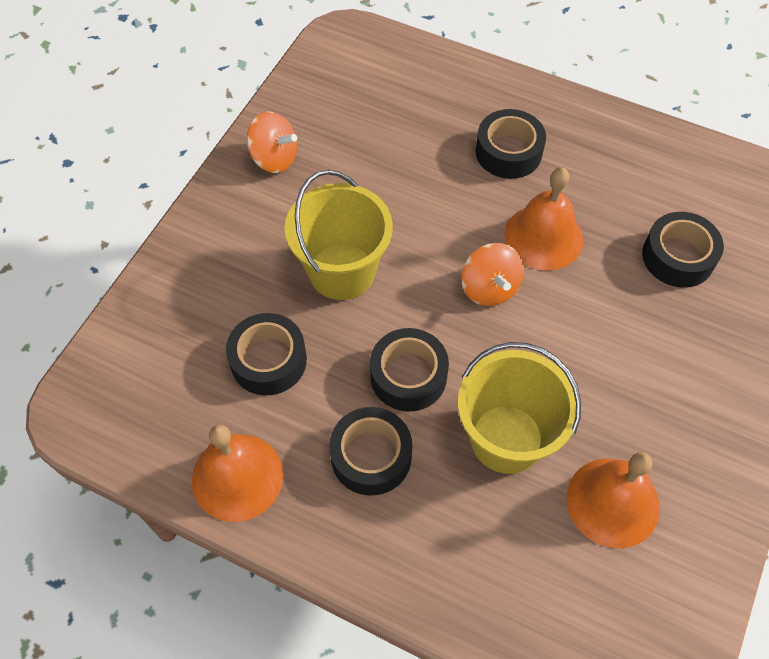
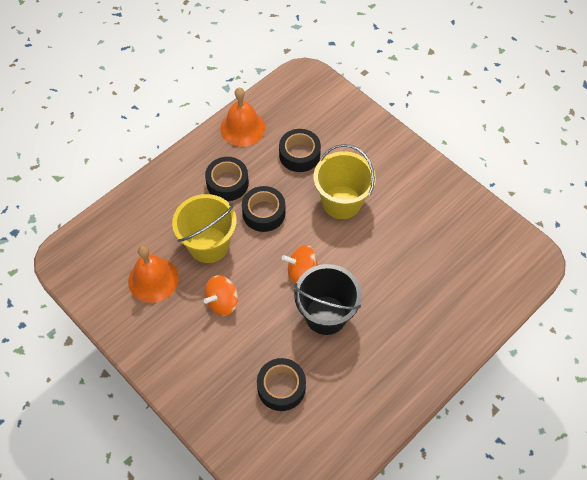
camera: 110 degrees right, 0 degrees up
(274, 158) = (436, 191): orange spinning top -> orange spinning top (222, 302)
(508, 152) = (399, 322): black tape -> none
(543, 237) = (326, 315): orange bell -> black bucket

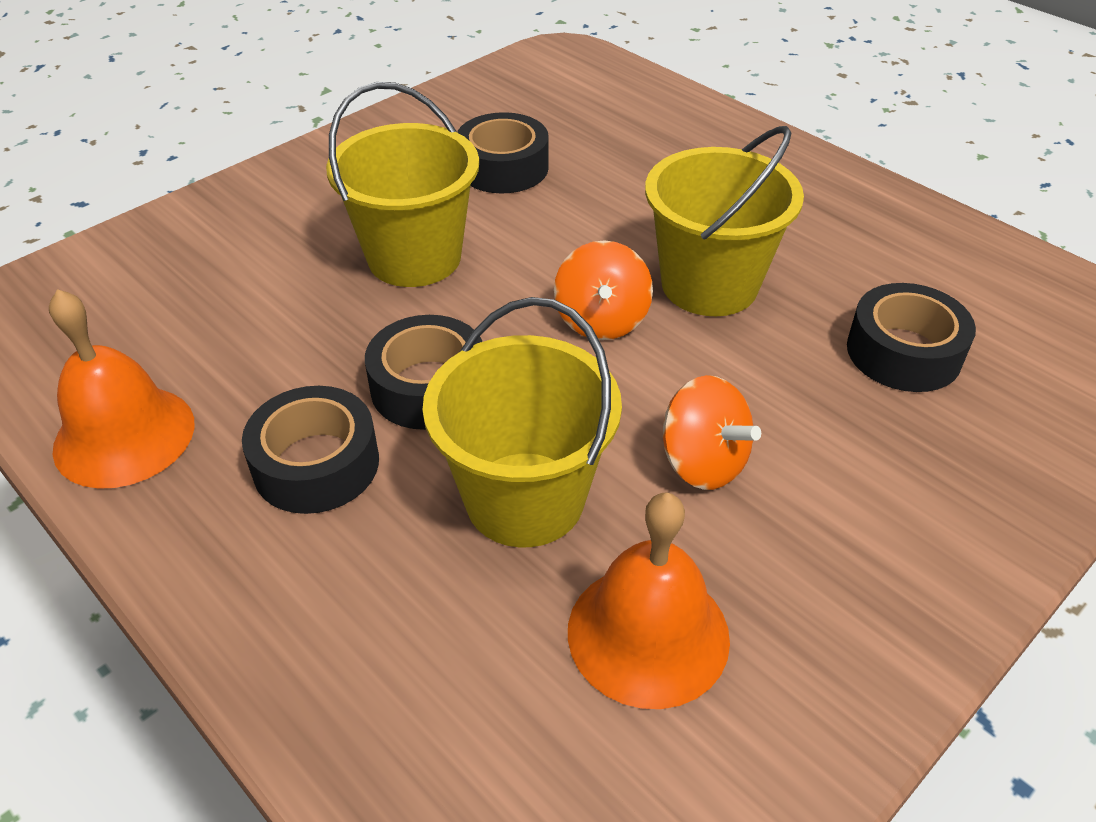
camera: 90 degrees left, 15 degrees down
(299, 155) = (257, 323): black tape -> black tape (503, 167)
(326, 315) = (709, 285): black bucket -> yellow bucket

